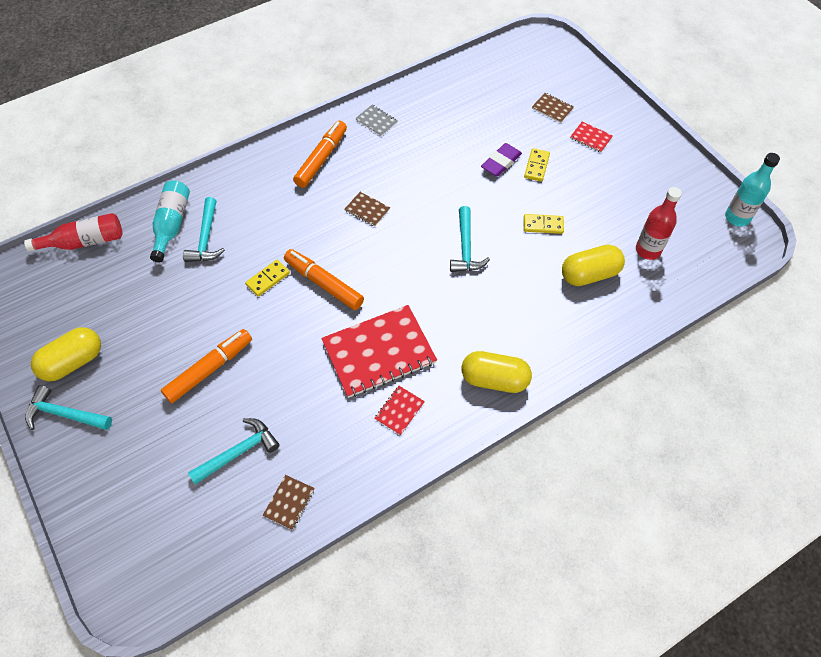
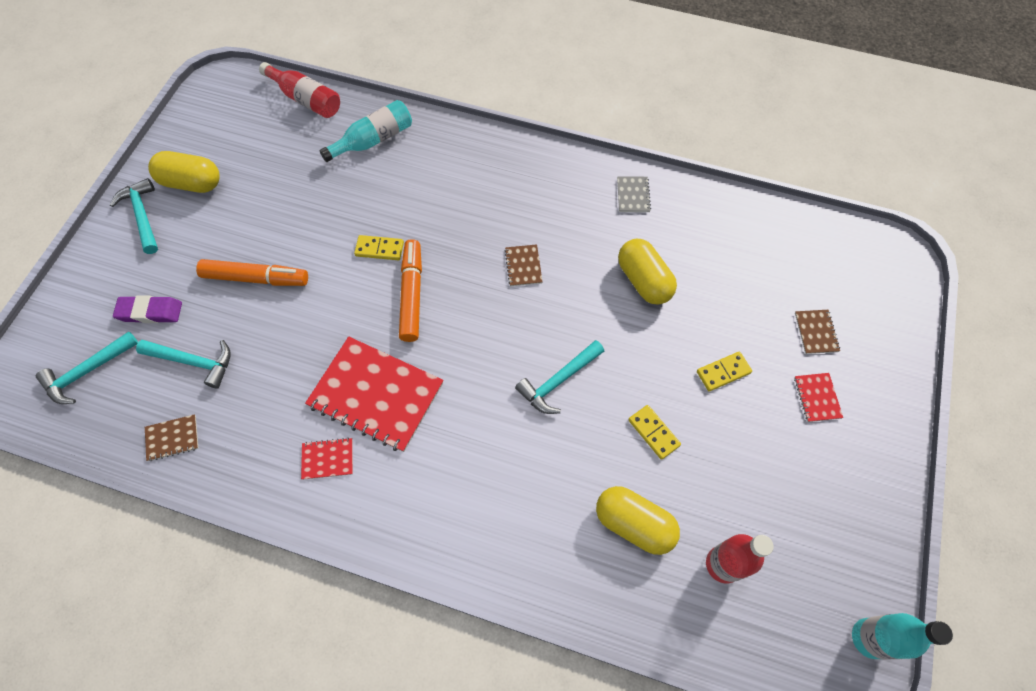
camera: 50 degrees right, 5 degrees up
(206, 238) = (381, 173): turquoise hammer -> turquoise hammer (87, 372)
(321, 159) = (545, 187): orange marker -> none
(494, 380) = (427, 520): yellow capsule -> yellow capsule (643, 281)
(501, 162) = (694, 336): purple eraser -> purple eraser (150, 312)

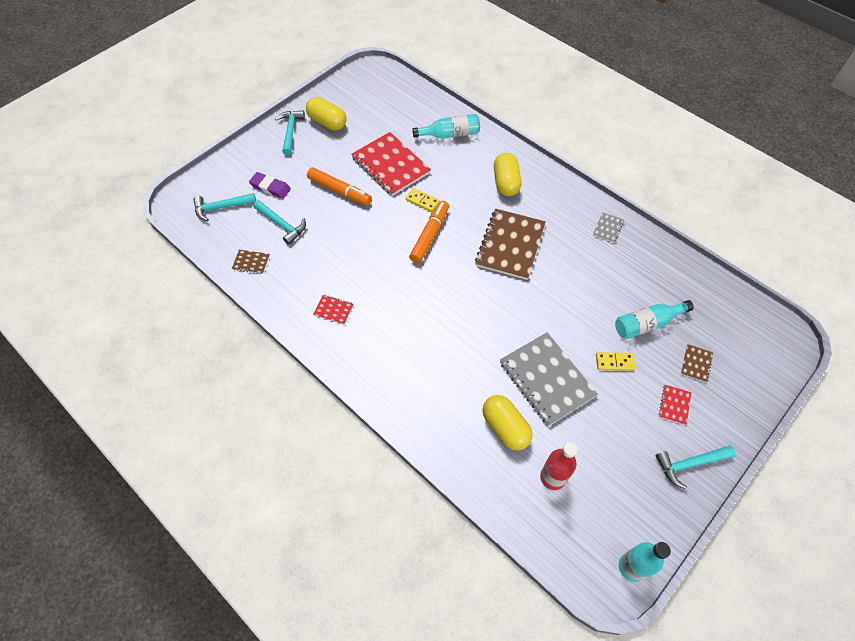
camera: 25 degrees right, 5 degrees down
(306, 99) = (419, 96): red bottle -> none
(376, 395) = (379, 285): red notebook -> red notebook (390, 165)
(523, 266) = (510, 245): brown notebook -> brown notebook, size x2.30
(558, 381) = (498, 323): turquoise hammer -> turquoise hammer (689, 464)
(643, 281) = (588, 284): yellow capsule -> yellow capsule (505, 183)
(653, 432) = (546, 379): yellow domino -> grey notebook
(737, 304) = (647, 324): none -> turquoise bottle

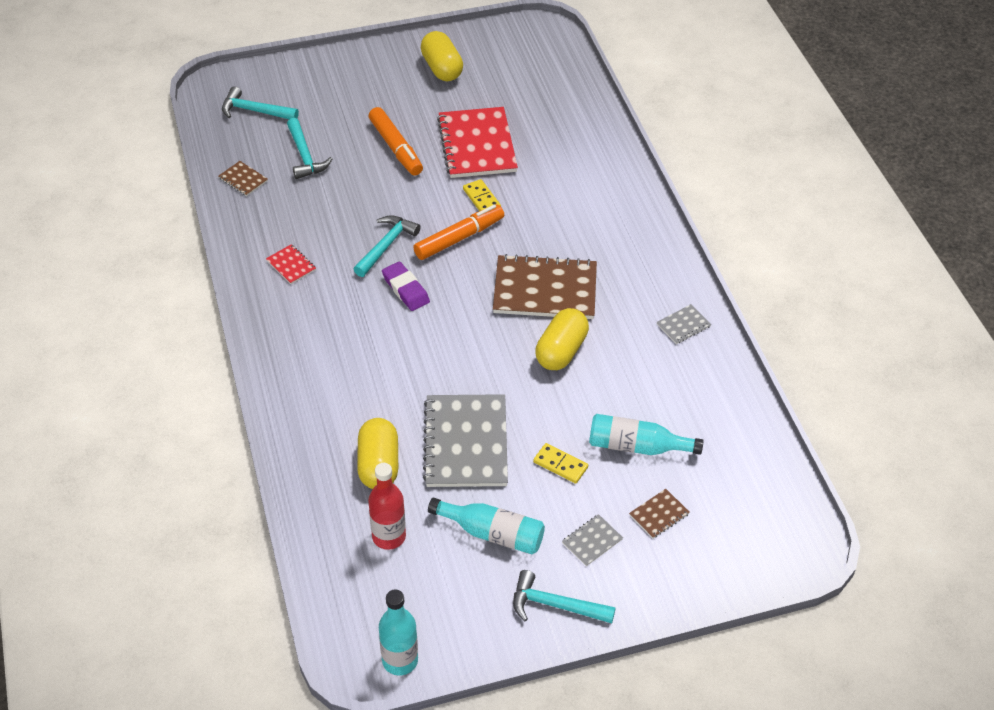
camera: 30 degrees right, 10 degrees down
(270, 187) = (323, 112): purple eraser -> purple eraser (405, 289)
(290, 131) = (392, 61): turquoise hammer -> turquoise hammer (386, 245)
(450, 134) = (577, 140): turquoise bottle -> turquoise bottle (492, 533)
(505, 183) = (599, 221): yellow capsule -> yellow capsule (561, 351)
(510, 245) = (545, 289): brown notebook -> brown notebook turned 45 degrees clockwise
(674, 405) = (592, 541): red notebook -> grey notebook

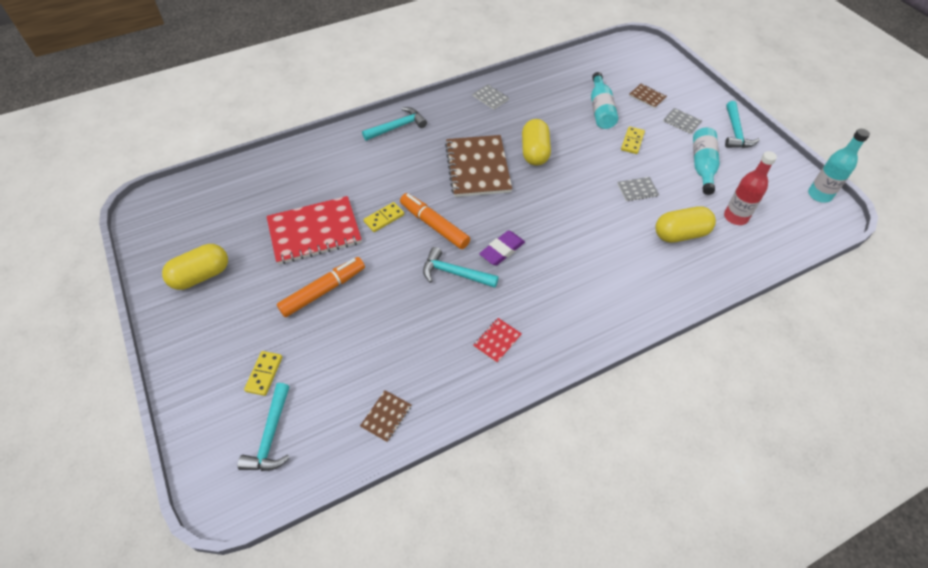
camera: 100 degrees left, 5 degrees up
(305, 156) = (343, 366): turquoise hammer -> turquoise hammer (397, 127)
(316, 108) = (264, 374): none -> yellow domino
(466, 443) = (637, 190): grey notebook -> grey notebook, size x0.43
(561, 351) = (534, 152): yellow capsule -> yellow capsule turned 75 degrees clockwise

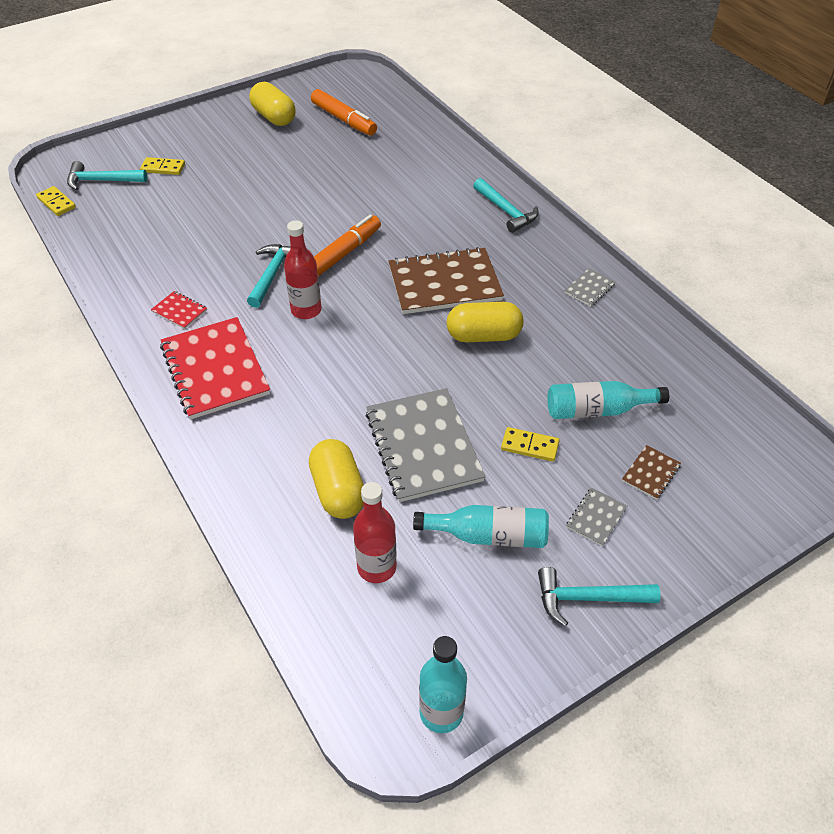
camera: 85 degrees right, 5 degrees down
(314, 232) = (330, 172): red notebook -> red notebook (215, 369)
(323, 291) = (252, 188): orange marker -> orange marker (343, 119)
(384, 218) = (352, 216): yellow domino -> yellow domino (56, 203)
(386, 416) = (106, 242): brown notebook -> none
(502, 250) = (306, 310): purple eraser -> red bottle
(637, 190) = (423, 446): grey notebook -> grey notebook, size x2.30

